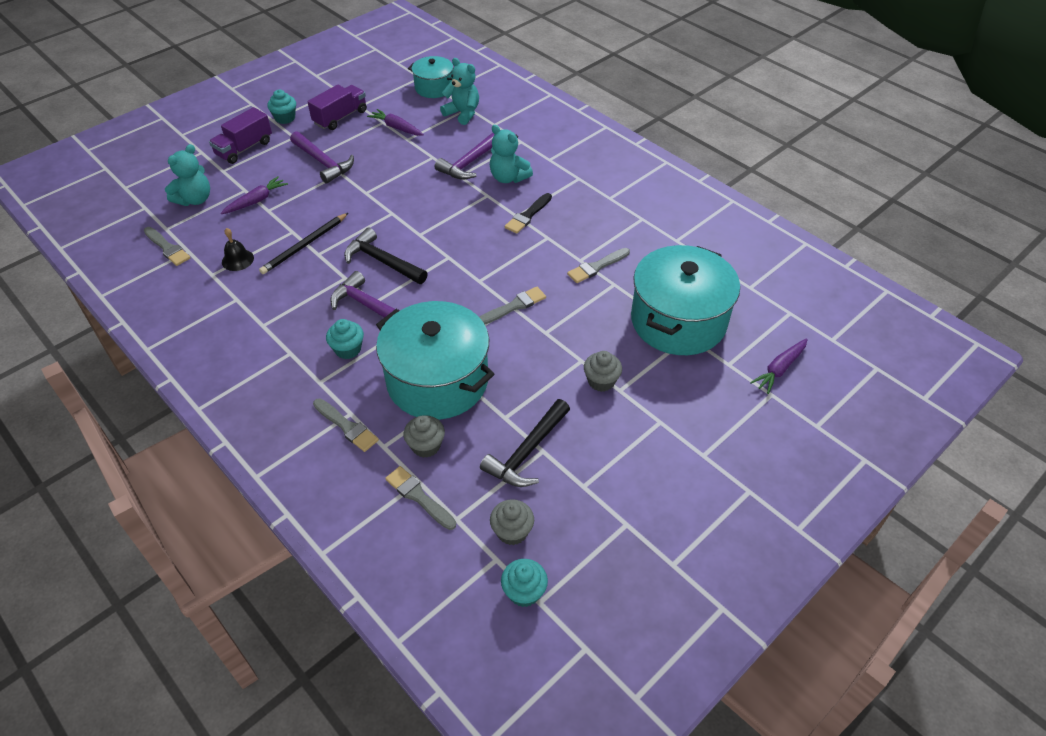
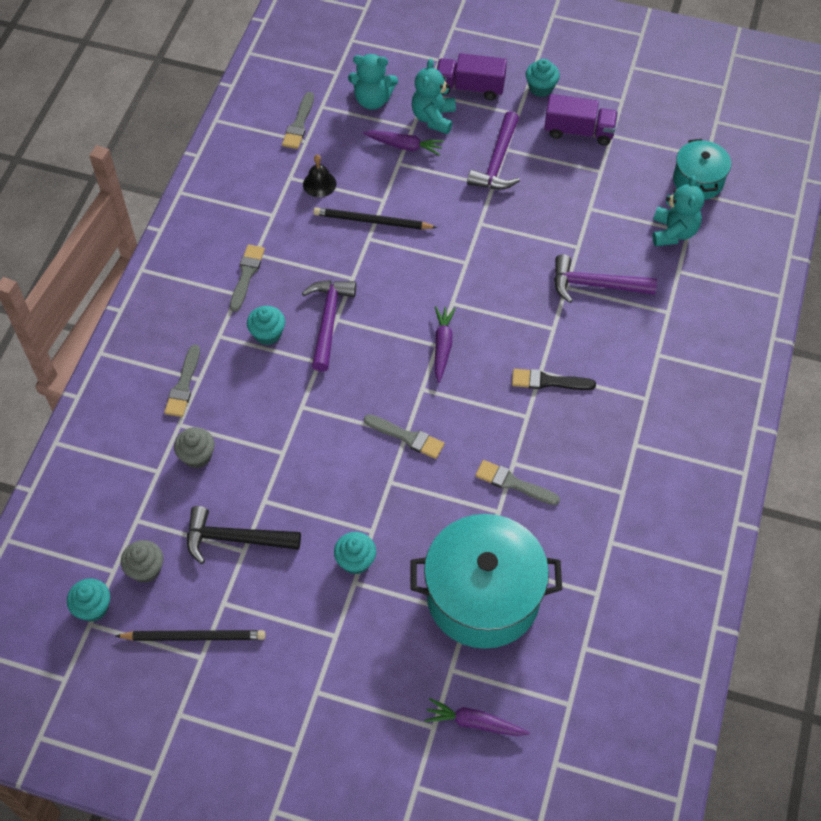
camera: 60 degrees right, 10 degrees up
(382, 261) = (393, 294): black hammer -> none
(396, 128) = (600, 188): purple carrot -> purple carrot (442, 346)
(419, 497) = (142, 480): grey brush -> grey brush (246, 275)
(437, 381) = (274, 424): turquoise pot -> none
(508, 178) = (596, 332): turquoise teddy bear -> turquoise teddy bear (433, 118)
(601, 381) = (355, 561): grey cupcake -> turquoise cupcake
(603, 521) = (194, 637): none -> black pencil

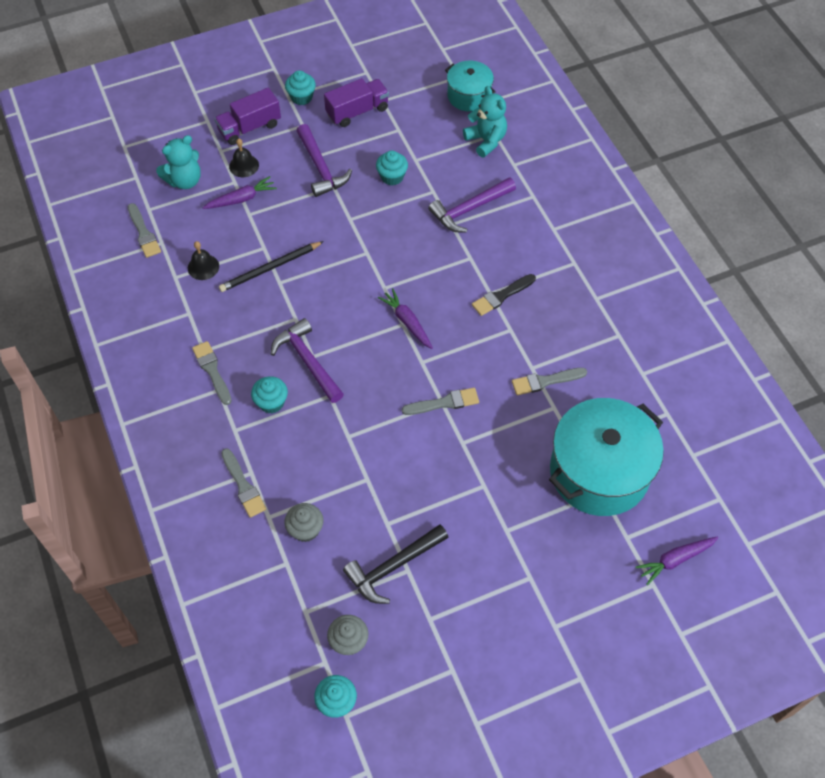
camera: 40 degrees left, 0 degrees up
(194, 637) = (433, 660): black pencil -> none
(355, 561) = (493, 515): turquoise cupcake -> turquoise cupcake (392, 177)
(433, 118) = (244, 165): turquoise teddy bear -> black bell

